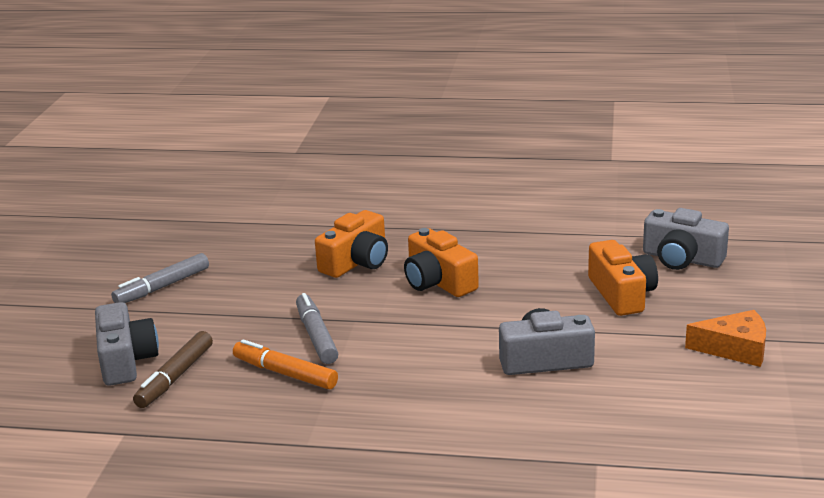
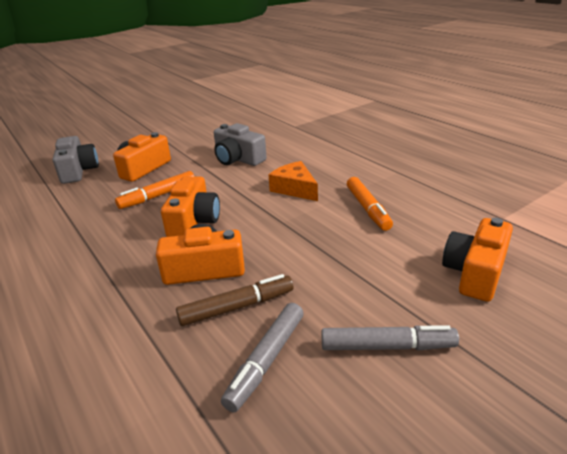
camera: 135 degrees left, 5 degrees up
(126, 360) = (475, 273): grey camera -> orange camera
(175, 377) = (443, 239): brown marker -> brown marker (237, 307)
(316, 336) = (319, 223): grey marker -> grey marker (266, 360)
(527, 282) = (158, 196): none -> orange marker
(735, 349) = (170, 133): orange cheese -> orange cheese (295, 189)

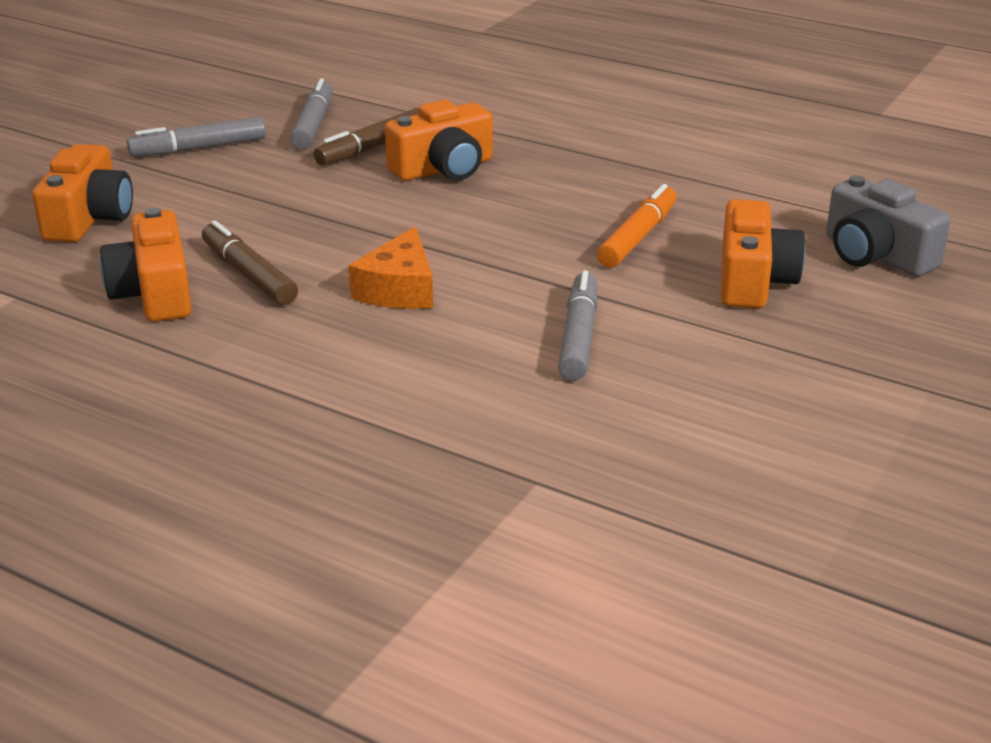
camera: 155 degrees right, 0 degrees up
(194, 221) = (523, 212): orange camera -> orange camera (154, 293)
(238, 159) = (579, 336): grey camera -> grey marker
(295, 189) = (399, 289): orange cheese -> orange cheese turned 75 degrees clockwise
(367, 209) = (249, 274): orange marker -> brown marker

